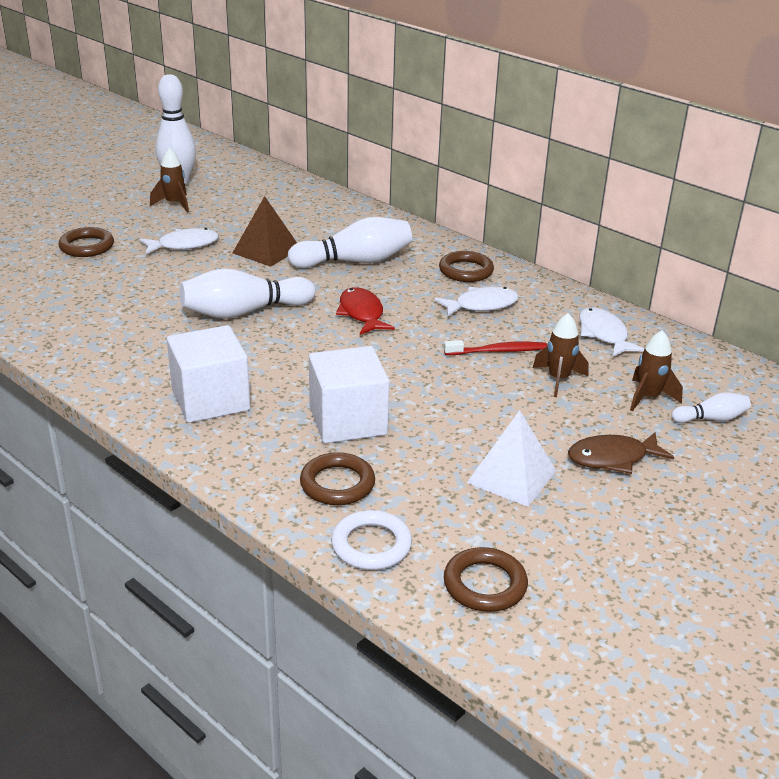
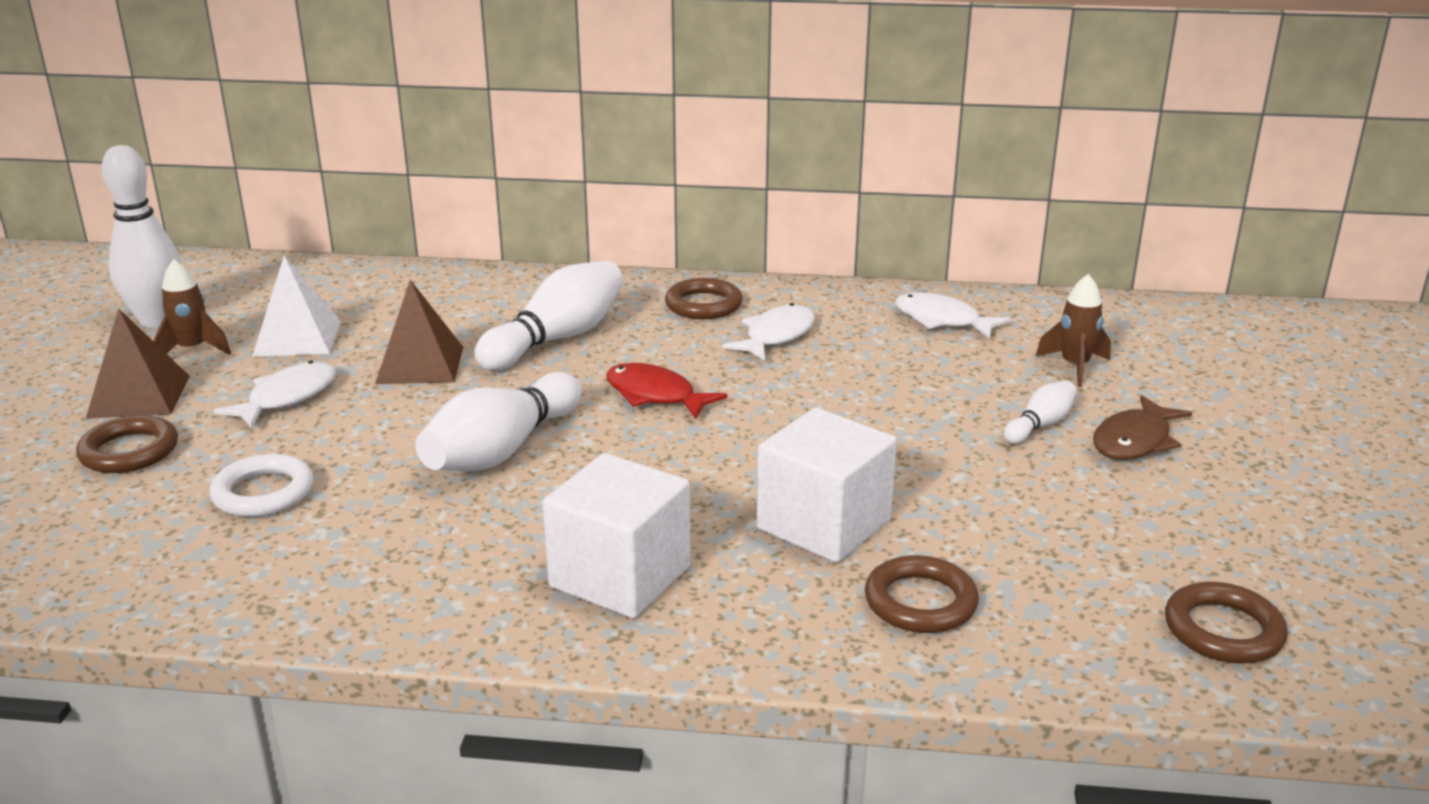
camera: 35 degrees left, 5 degrees down
(123, 220) = (139, 396): none -> brown pyramid
(371, 545) = (1058, 651): white ring -> white ring (263, 492)
(498, 351) = (866, 378): red toothbrush -> none
(511, 476) = (1076, 504): white pyramid -> white pyramid (297, 338)
(558, 379) = (969, 383): brown rocket -> none
(711, 419) = (1155, 364): white bowling pin -> white bowling pin (1040, 425)

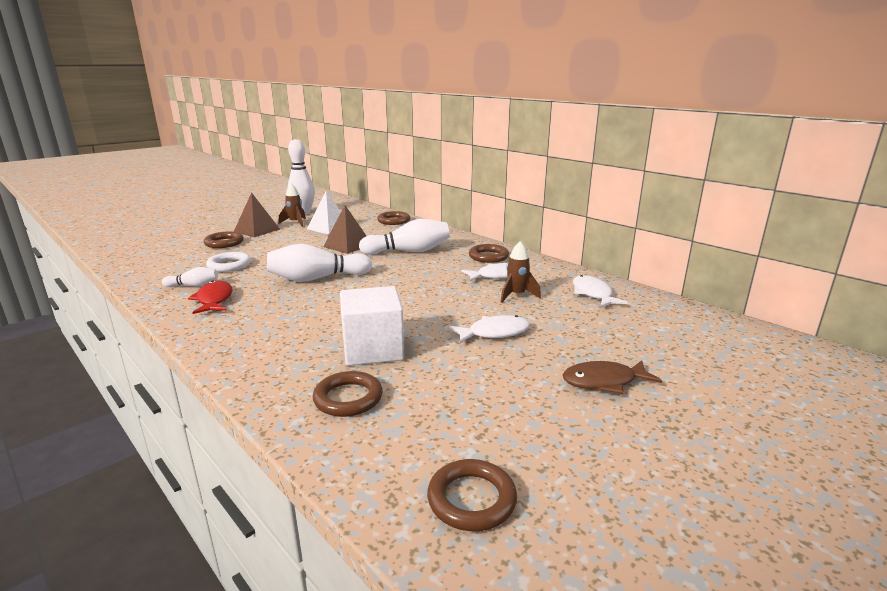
camera: 40 degrees right, 5 degrees down
(287, 397) = (291, 242): white fish -> white fish (494, 333)
(401, 281) = (393, 221): none -> brown ring
(620, 576) = (265, 333): white cube -> none
(655, 395) = (405, 280): red fish -> red fish (214, 300)
(1040, 425) = (559, 353): white bowling pin -> white bowling pin (193, 286)
(1074, 367) = (633, 336): brown rocket -> brown rocket (516, 295)

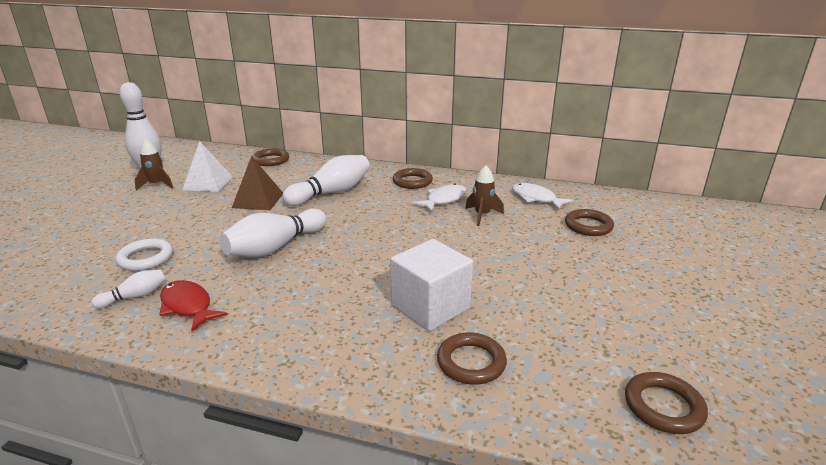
camera: 30 degrees left, 5 degrees up
(224, 243) = (96, 231): brown ring -> brown ring (588, 226)
(257, 230) = (119, 205): brown pyramid -> none
(494, 333) = (508, 257): white fish -> none
(604, 382) = (630, 274): brown fish -> none

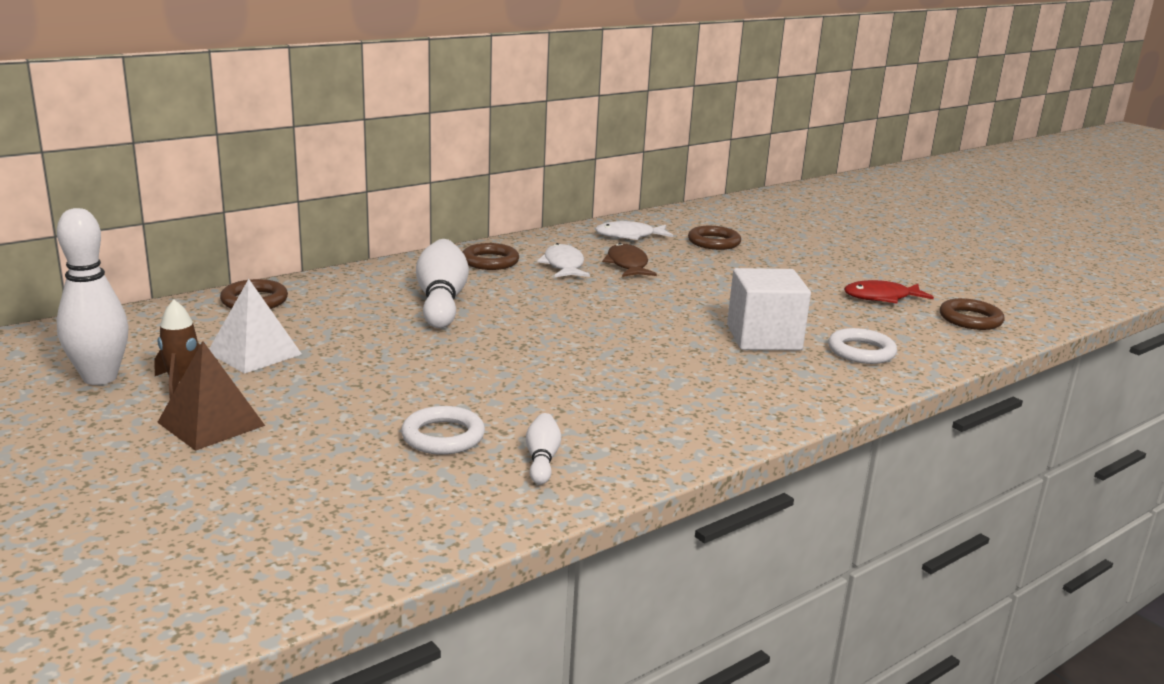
camera: 55 degrees left, 5 degrees down
(188, 306) = (610, 436): red fish -> red fish (881, 297)
(258, 200) = (383, 340): brown pyramid -> brown pyramid (211, 424)
(275, 247) = (539, 364): white bowling pin -> none
(471, 362) = (861, 351): brown ring -> white ring
(482, 215) = (627, 265): brown rocket -> brown fish

